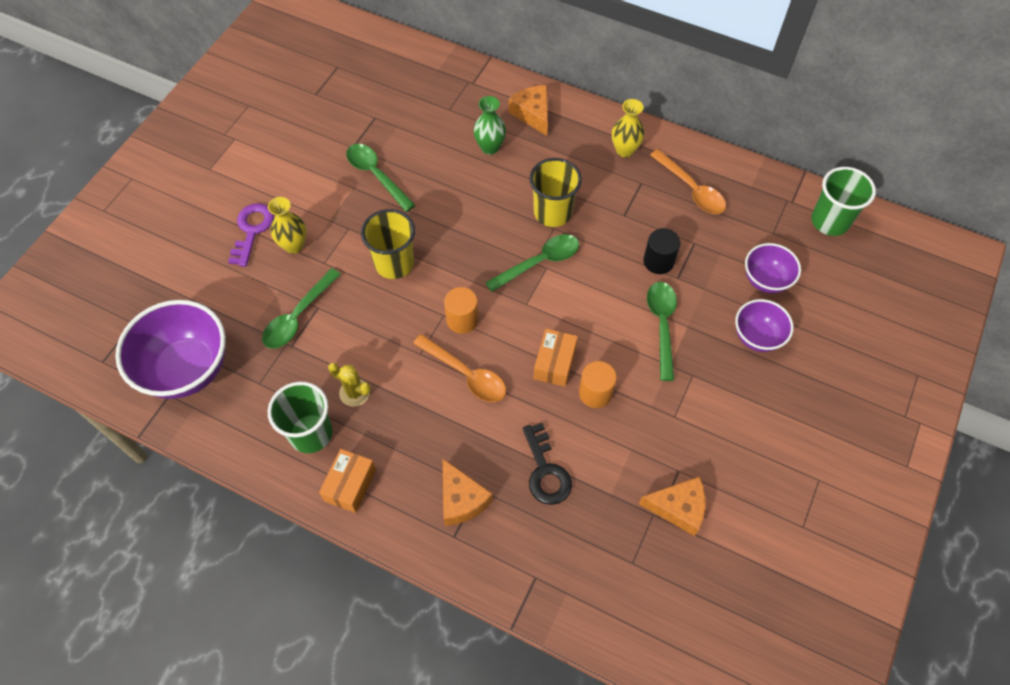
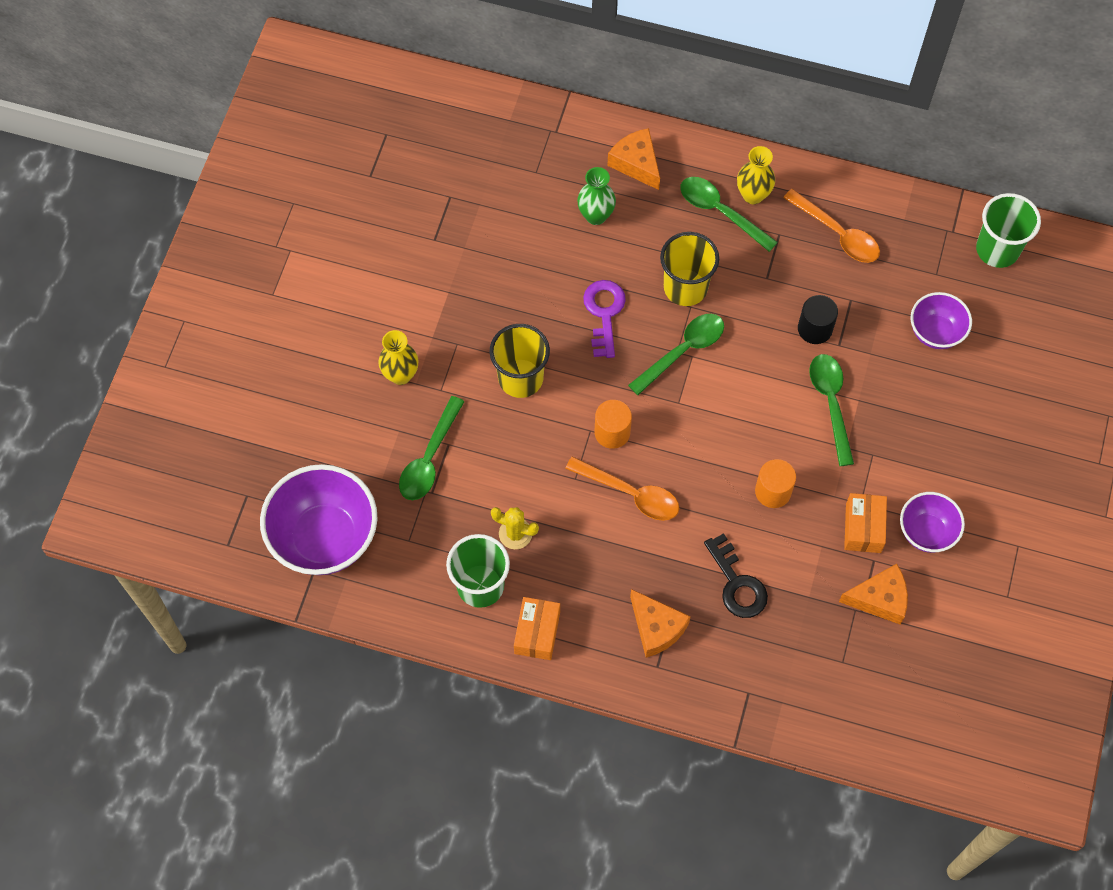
camera: 10 degrees left, 5 degrees up
(252, 230) = (347, 364): purple key -> purple key (604, 313)
(376, 175) = (472, 272): green spoon -> green spoon (720, 212)
(554, 363) = (723, 465): orange box -> orange box (863, 528)
(757, 337) = (935, 400): purple bowl -> purple bowl (926, 532)

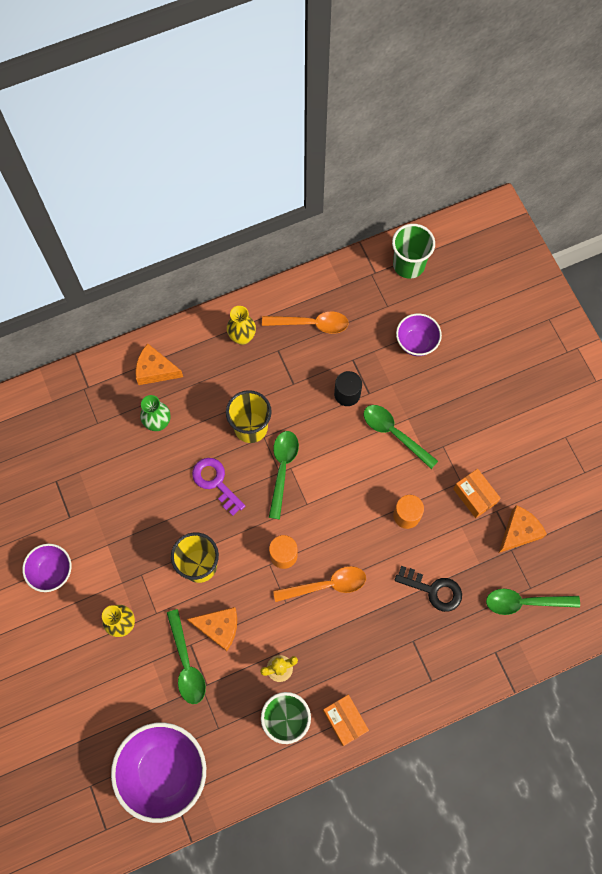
camera: 40 degrees left, 5 degrees up
(656, 628) = (411, 657): orange cheese -> orange cheese (219, 628)
(720, 212) = (232, 362): green spoon -> green spoon (524, 602)
(926, 532) = (510, 469): purple bowl -> purple bowl (52, 571)

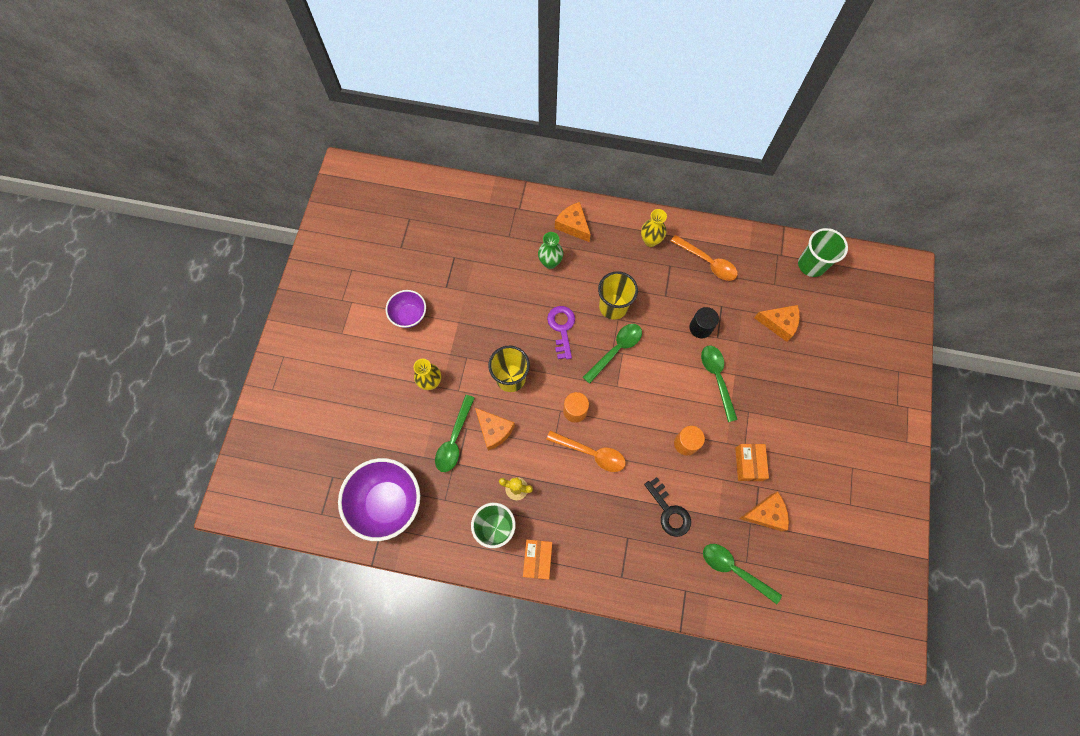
camera: 35 degrees right, 0 degrees up
(416, 342) = (779, 324): purple bowl -> orange cheese

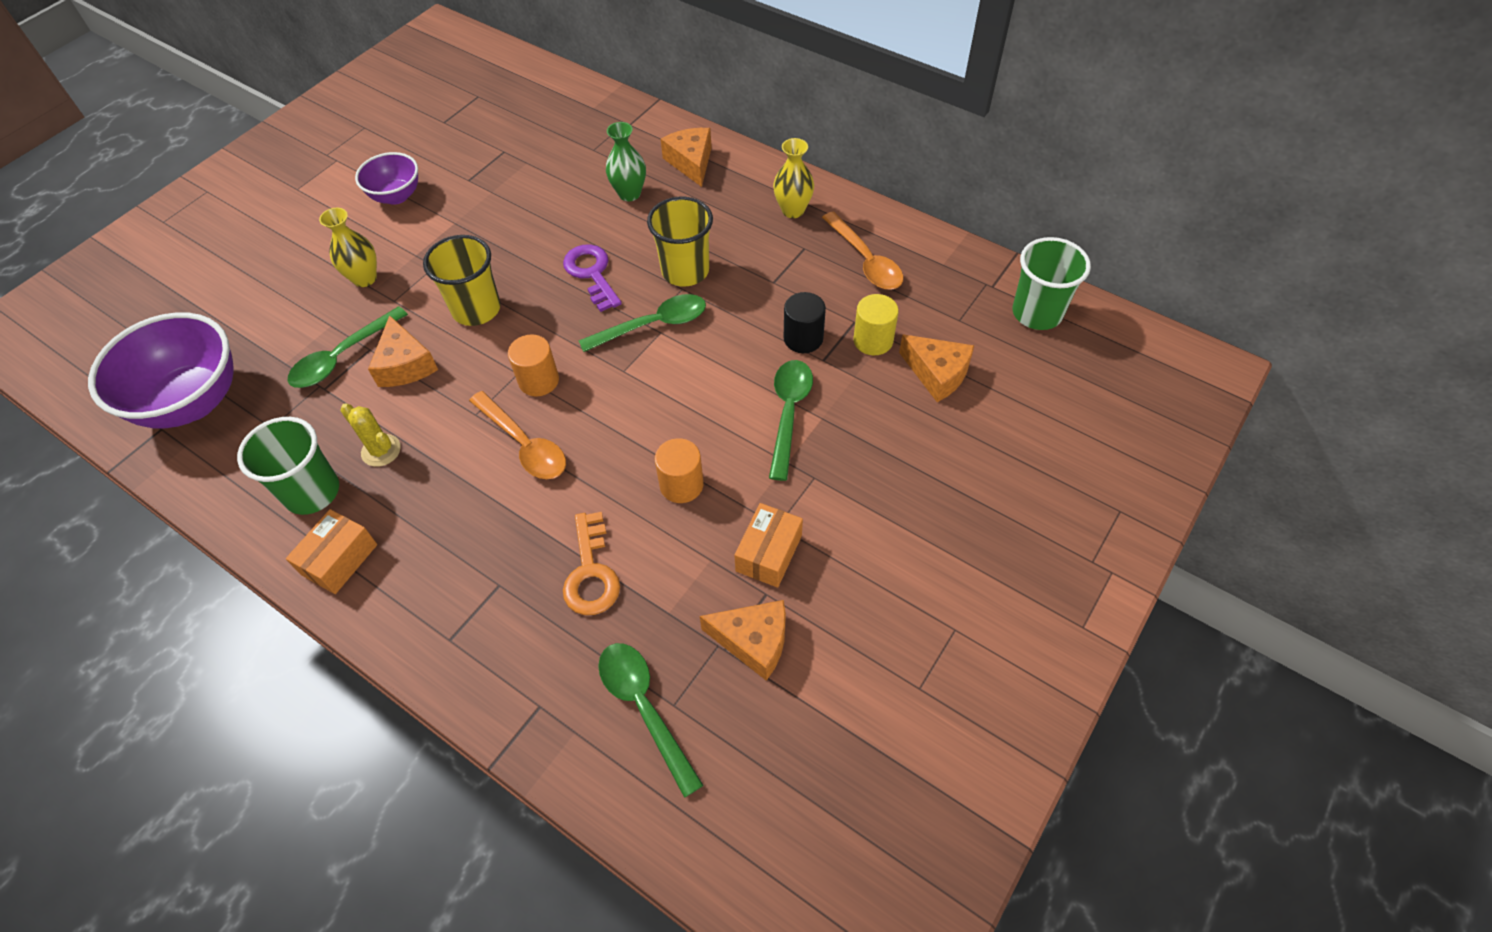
camera: 25 degrees right, 15 degrees down
(562, 328) = (592, 274): purple key -> purple key turned 45 degrees counterclockwise
(669, 511) = (591, 572): black key -> orange key
(737, 315) = (873, 340): none -> yellow cylinder

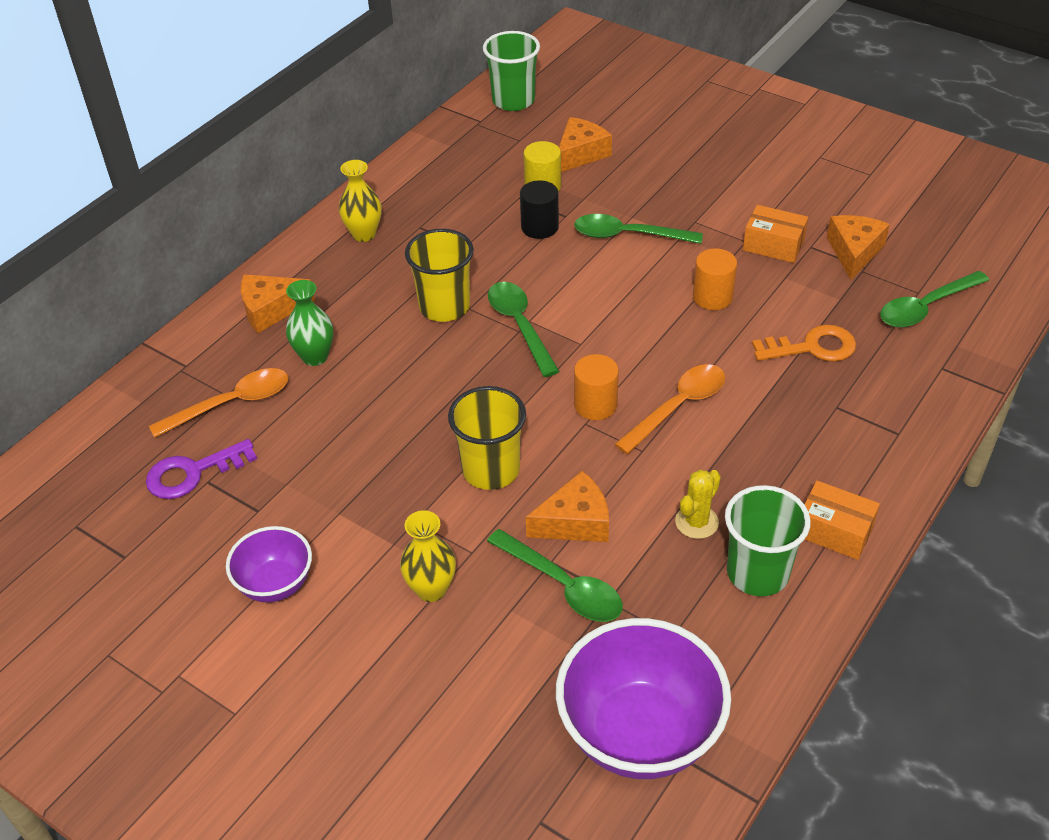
camera: 90 degrees left, 10 degrees down
(592, 274) = (442, 377): purple key -> purple key (193, 473)
(865, 260) = (441, 189): orange spoon -> orange spoon (231, 404)

